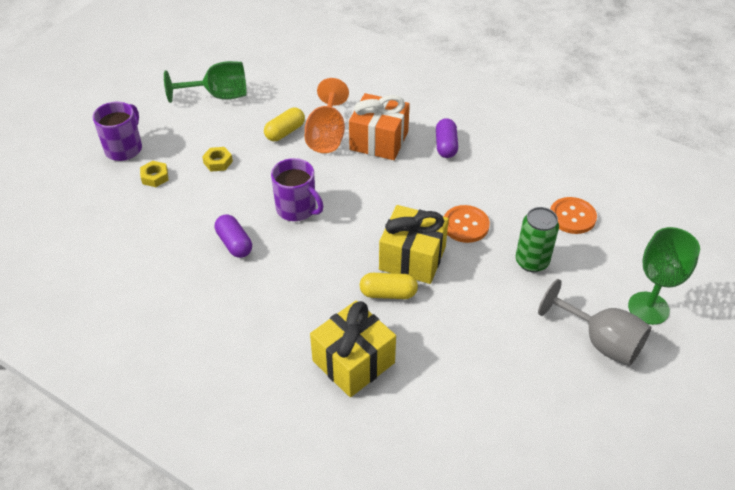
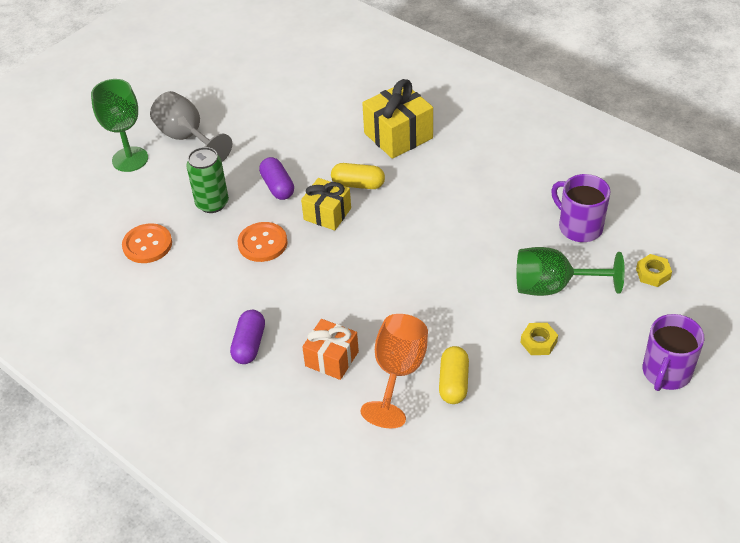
camera: 170 degrees left, 0 degrees up
(155, 177) = (614, 326): yellow nut -> yellow nut (653, 274)
(219, 96) = (552, 459): green goblet -> green goblet (553, 287)
(234, 243) = (508, 240): purple capsule -> purple capsule (277, 187)
(285, 132) = (453, 383): yellow capsule -> yellow capsule turned 45 degrees counterclockwise
(297, 209) = (441, 273): purple mug -> purple mug (579, 227)
(379, 141) = (332, 359): orange gift -> orange gift, size x0.66
(412, 258) = (327, 214): yellow gift -> yellow gift, size x0.66

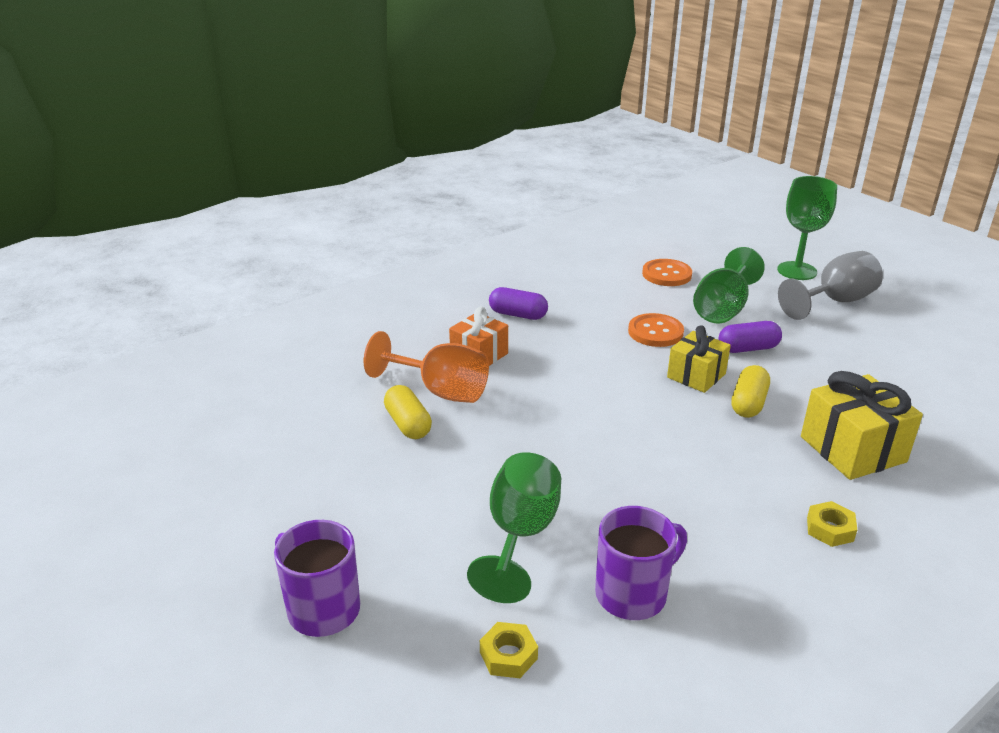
camera: 100 degrees right, 15 degrees down
(212, 203) = (723, 309): green can -> green goblet
(453, 383) = (408, 424): yellow capsule -> yellow capsule turned 45 degrees clockwise
(538, 342) = (433, 500): yellow nut -> yellow nut (830, 529)

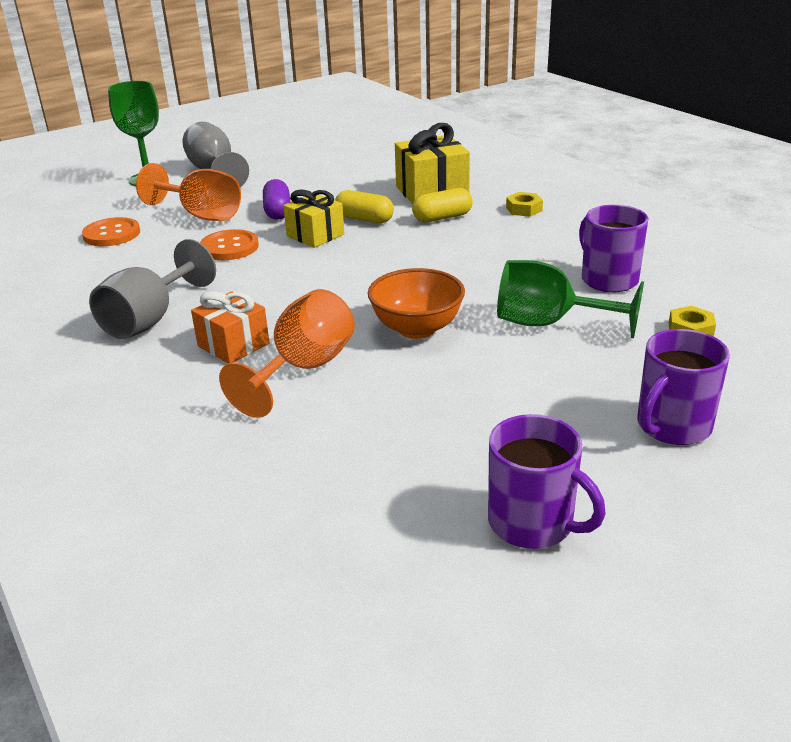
camera: 85 degrees left, 0 degrees up
(218, 509) = (532, 523): none -> purple mug
(408, 424) = (368, 389): yellow capsule -> yellow capsule (442, 218)
(507, 447) = (417, 329): none -> orange bowl
(518, 315) = (150, 320): purple capsule -> grey goblet
(723, 309) = (201, 215): green goblet -> orange goblet

